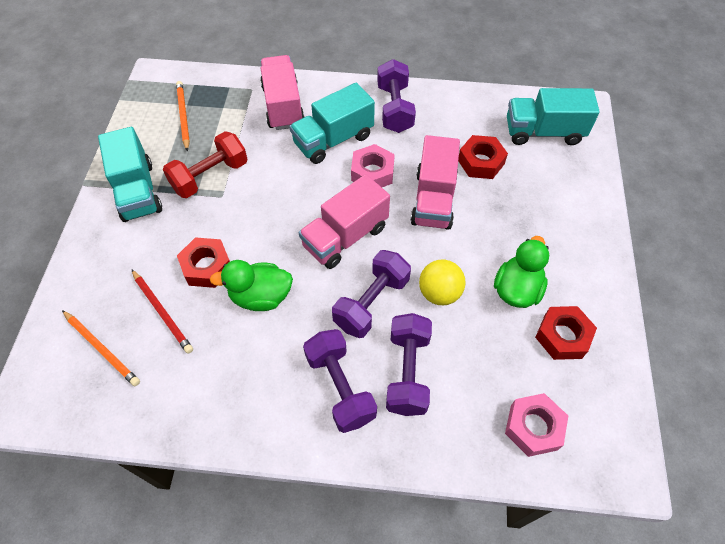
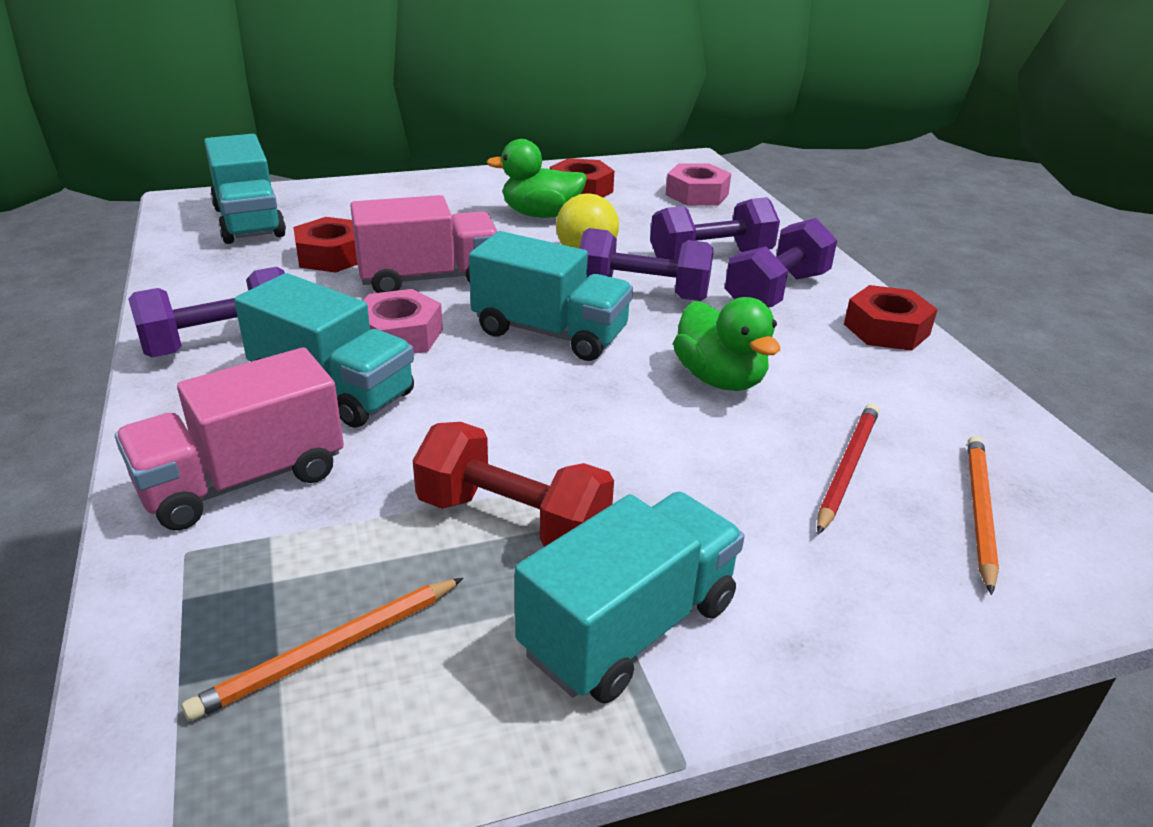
camera: 115 degrees left, 25 degrees down
(207, 267) = (720, 450): red nut -> red nut (886, 329)
(345, 237) = (550, 333): pink truck -> turquoise truck

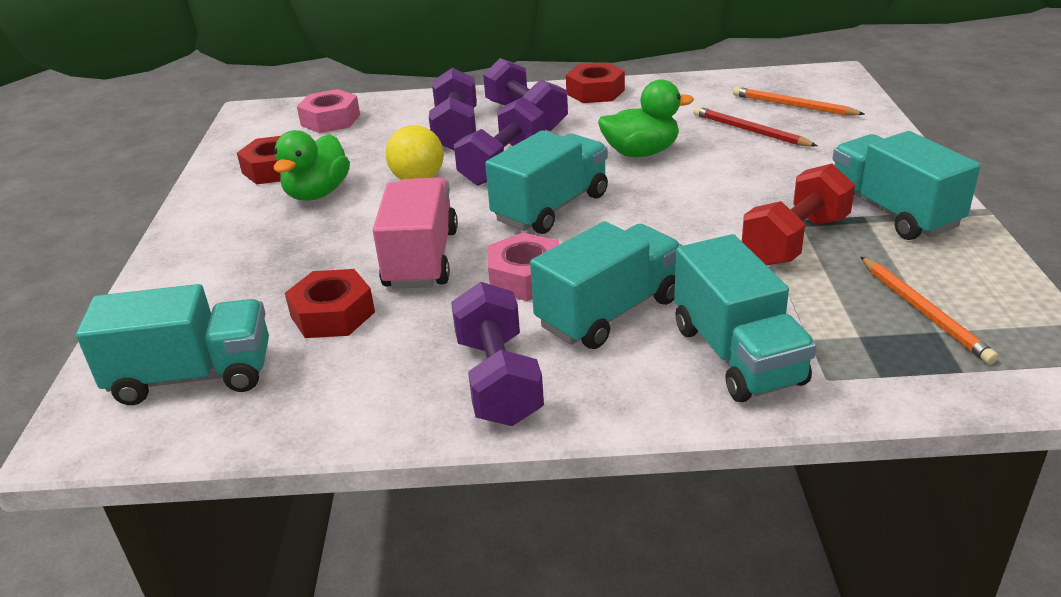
camera: 70 degrees left, 0 degrees up
(243, 480) = (737, 355): pink truck -> turquoise truck

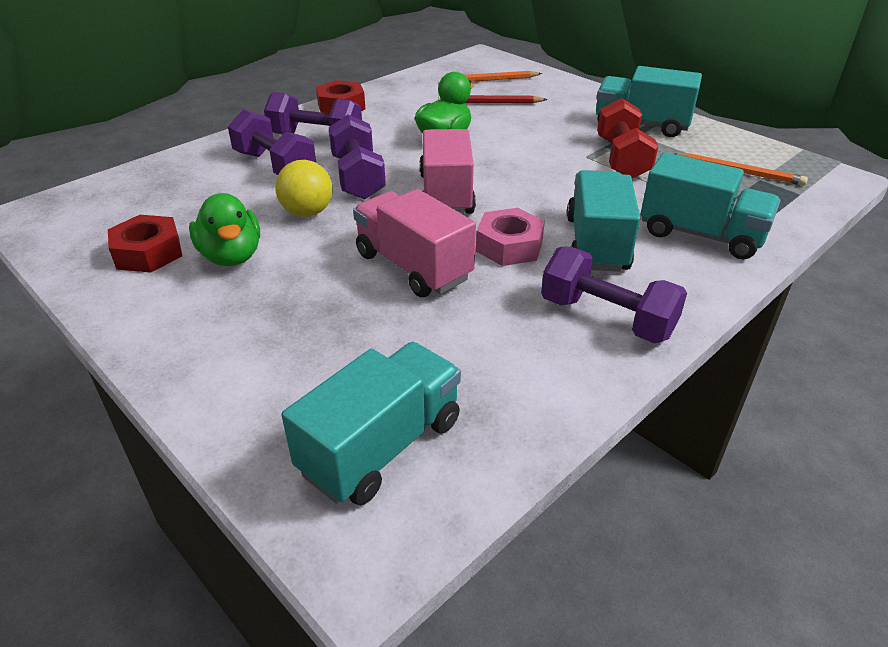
camera: 45 degrees left, 5 degrees up
(330, 120) = (134, 194): pink nut -> none
(332, 314) = (415, 337): red nut -> none
(551, 208) = (446, 194): turquoise truck -> pink truck

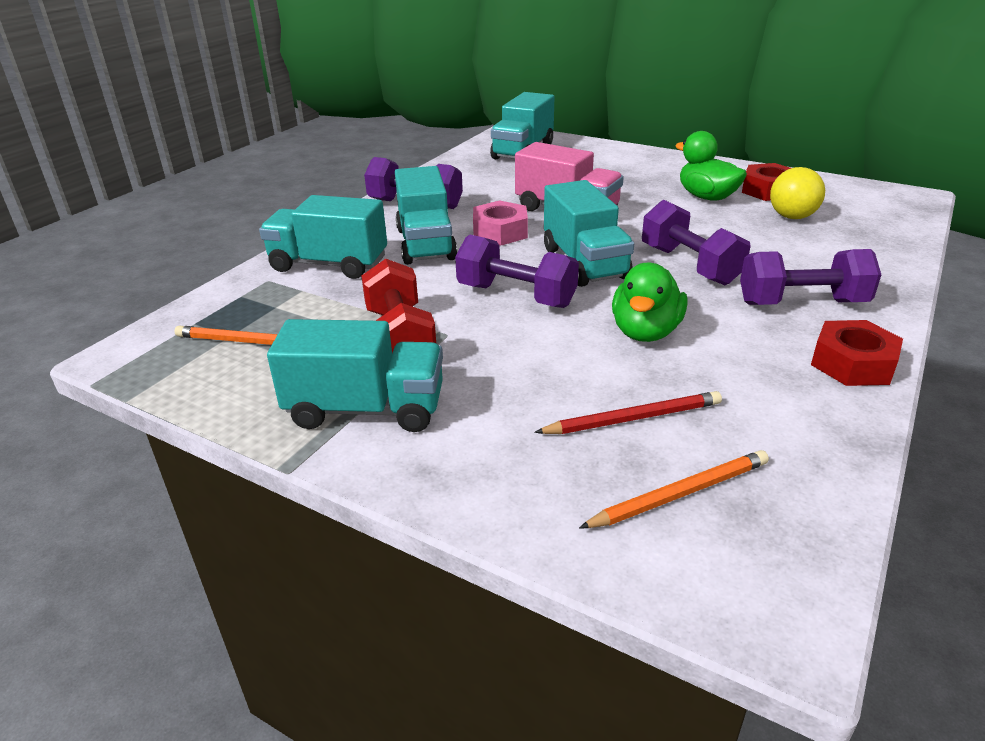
camera: 165 degrees right, 5 degrees down
(275, 166) = (790, 263): purple dumbbell -> purple dumbbell (516, 296)
(307, 212) = (693, 230): yellow ball -> yellow ball (792, 217)
(446, 194) = (584, 263): pink truck -> turquoise truck

